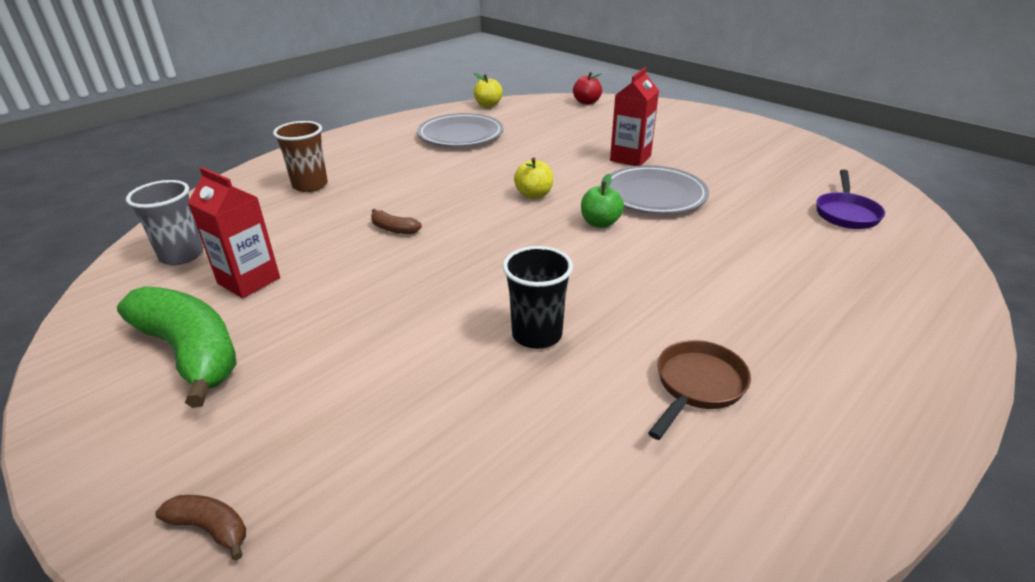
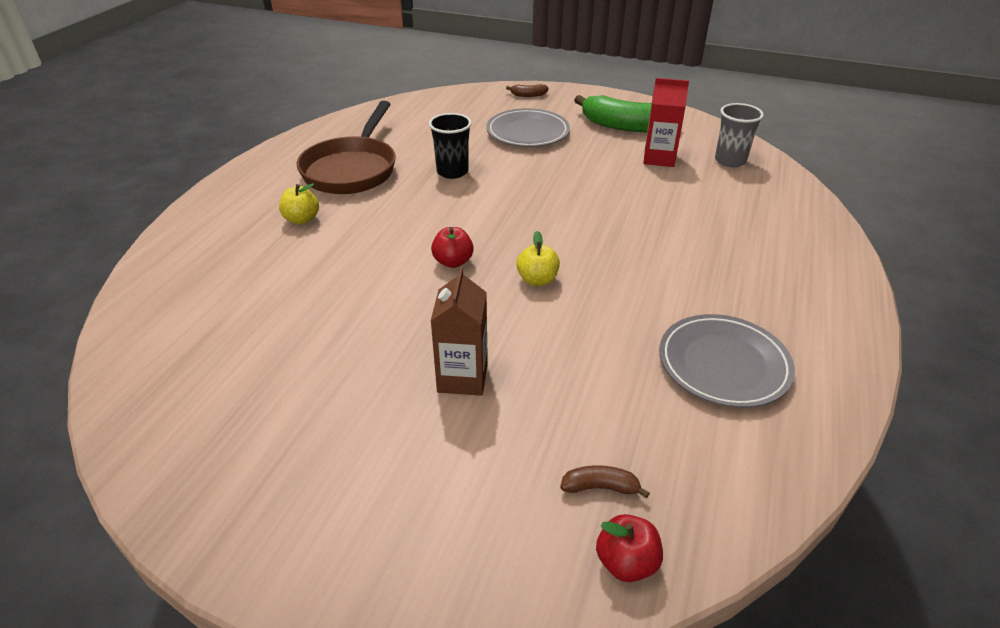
camera: 155 degrees right, 5 degrees up
(310, 185) = (757, 235): brown cup -> none
(393, 229) = (620, 212): brown banana -> brown banana (600, 487)
(488, 105) = (788, 478): yellow apple -> yellow apple (302, 219)
(600, 223) = (453, 262): green apple -> red apple
(630, 158) = (462, 378): red carton -> brown carton
(654, 195) = (412, 313): grey plate -> grey plate (527, 132)
(697, 386) = (352, 169): brown pan -> brown pan, size x1.87
(846, 213) = (197, 340): purple pan -> none

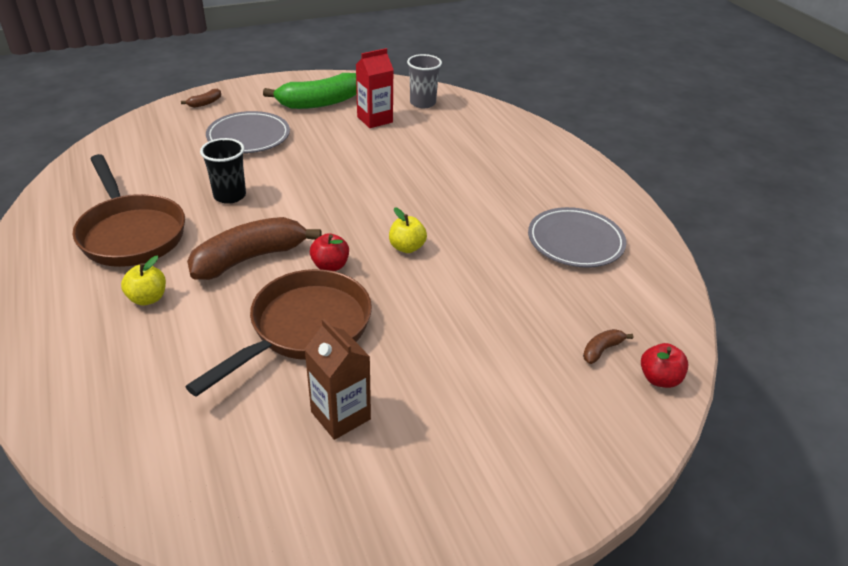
camera: 45 degrees left, 0 degrees up
(367, 300) = (304, 329): none -> brown pan
(403, 225) = (250, 258): none -> brown banana
(462, 378) = (447, 340): brown carton -> brown carton (340, 415)

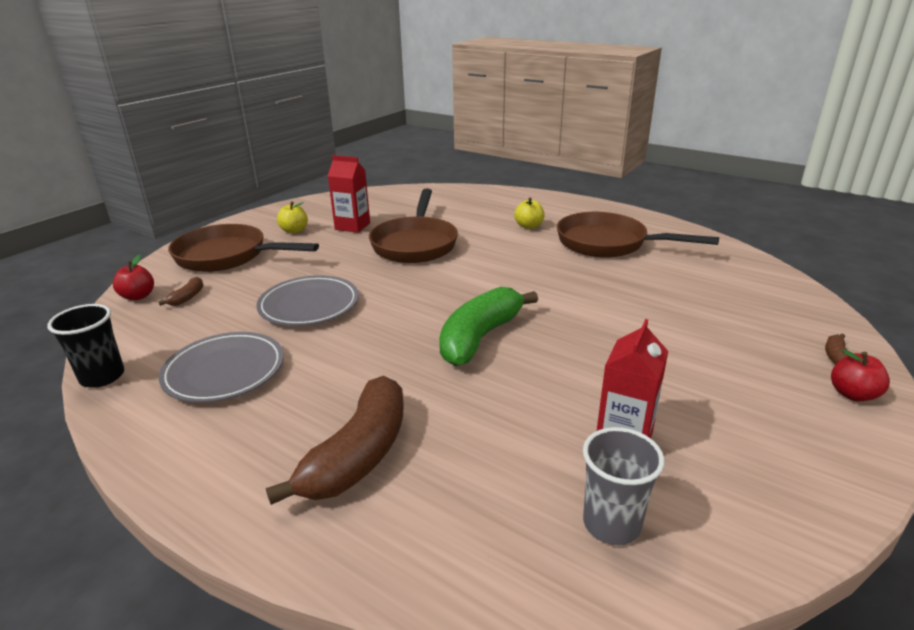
camera: 150 degrees right, 10 degrees down
(230, 196) = (598, 286): black cup -> black cup (102, 377)
(248, 137) = (701, 341): grey plate -> grey plate (309, 305)
(250, 258) = (506, 259): brown banana -> brown banana (358, 455)
(319, 103) = (739, 432): green banana -> green banana (480, 337)
(330, 266) = (443, 274): red apple -> red apple (852, 394)
(340, 415) = (352, 226): brown carton -> red carton
(407, 247) = (396, 305): yellow apple -> yellow apple (294, 231)
(543, 419) = (227, 256): none -> brown pan

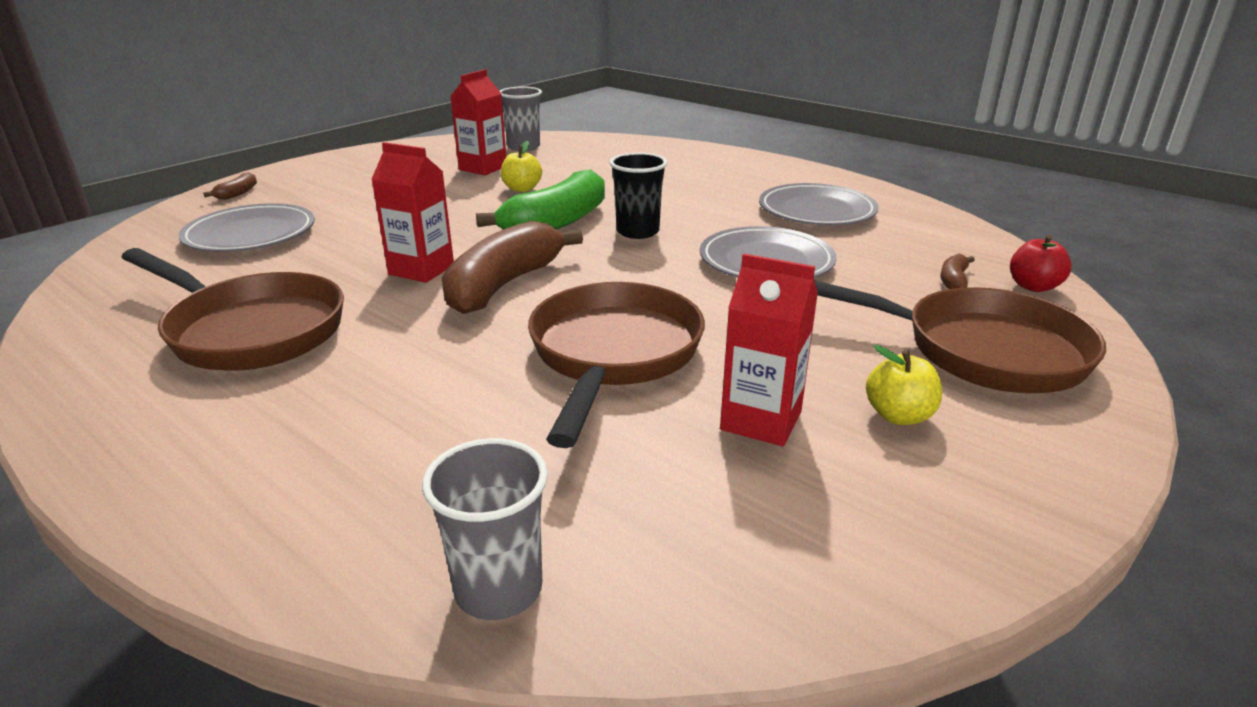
camera: 175 degrees left, 0 degrees up
(102, 377) = (936, 213): black cup -> black cup (638, 232)
(358, 455) = (673, 170): brown banana -> brown banana (504, 285)
(439, 192) = (498, 589): none -> grey cup
(528, 226) = (350, 388): yellow apple -> yellow apple (522, 189)
(554, 283) = (421, 269): none -> red carton
(723, 305) = (250, 235): none -> grey plate
(852, 394) = (277, 177): red apple -> none

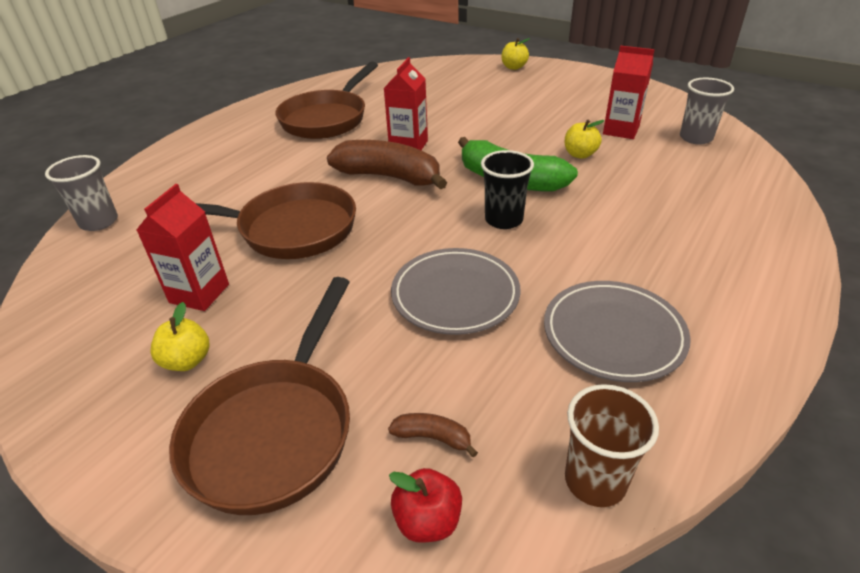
camera: 85 degrees right, 10 degrees up
(237, 193) = (514, 67): brown banana -> yellow apple
(250, 235) = (448, 87): grey plate -> none
(966, 233) = (595, 480): none -> brown cup

